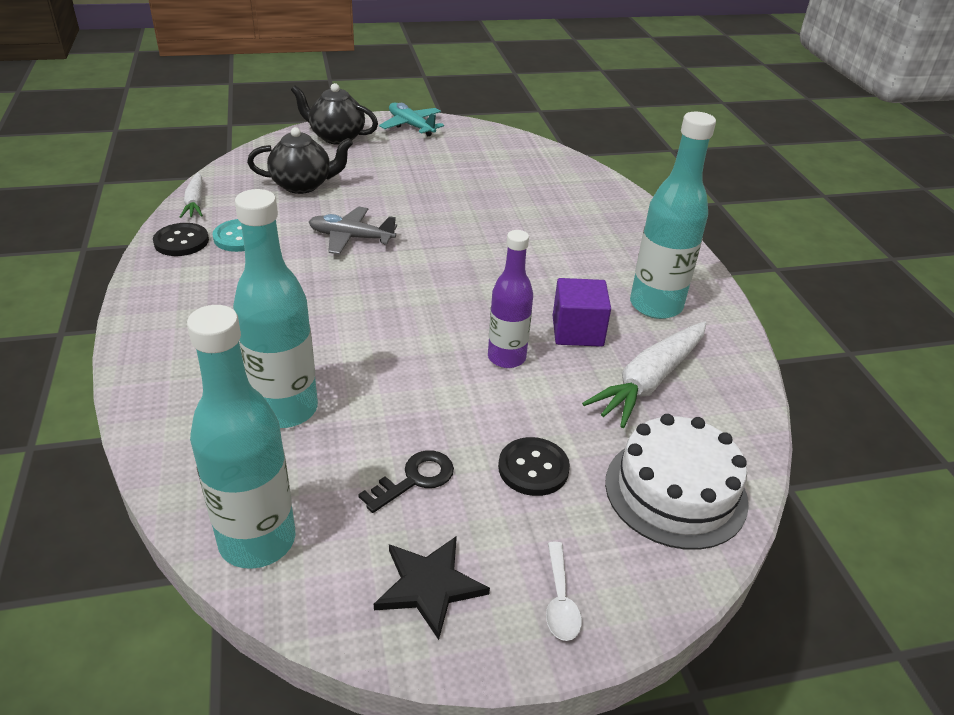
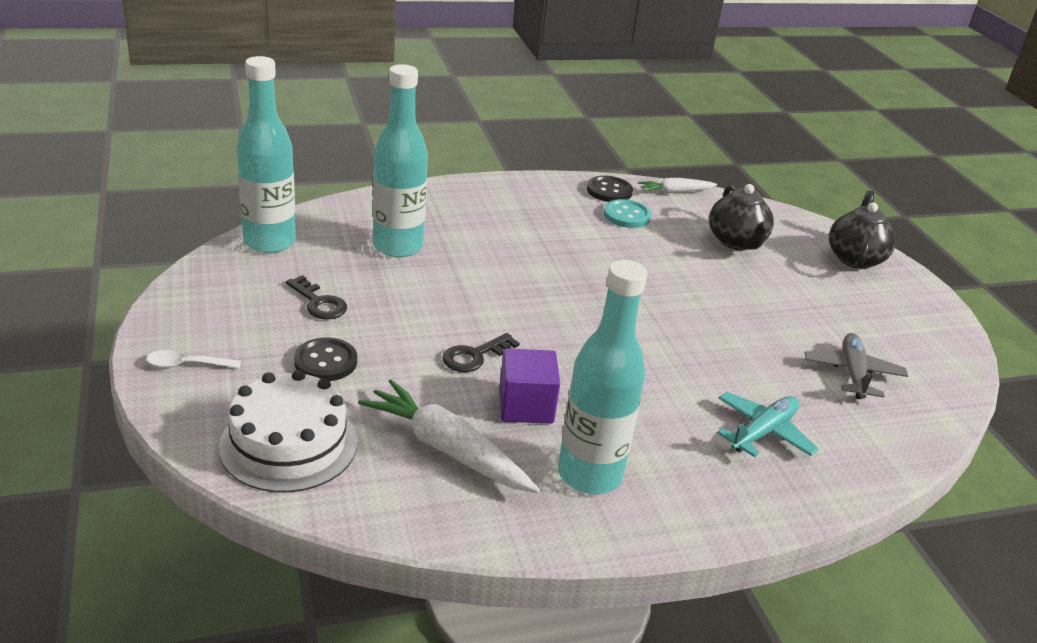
camera: 85 degrees right, 5 degrees down
(351, 238) = (650, 270): grey plane -> grey plane (853, 373)
(411, 126) = (925, 308): turquoise plane -> turquoise plane (763, 432)
(429, 586) = (215, 307): black star -> none
(506, 358) = (474, 356): purple bottle -> black key

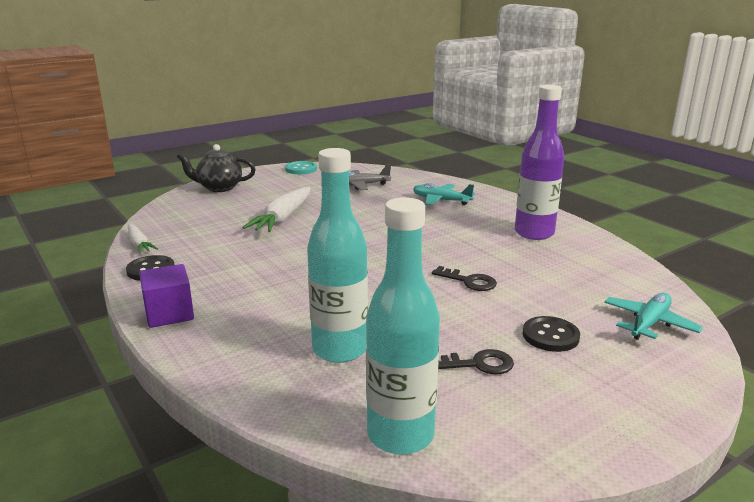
camera: 105 degrees left, 10 degrees down
(187, 365) = (645, 402): white spoon -> none
(289, 444) = (649, 323): white cake -> turquoise plane
(319, 303) = (478, 364): black key -> black key turned 60 degrees clockwise
(447, 449) = (572, 272): white carrot -> white carrot (283, 218)
(526, 406) = (500, 257): purple cube -> purple cube (169, 314)
(589, 475) = (534, 233): turquoise bottle -> purple bottle
(627, 215) = (199, 257): turquoise button -> turquoise button (301, 169)
(736, 242) = (220, 218): black teapot -> none

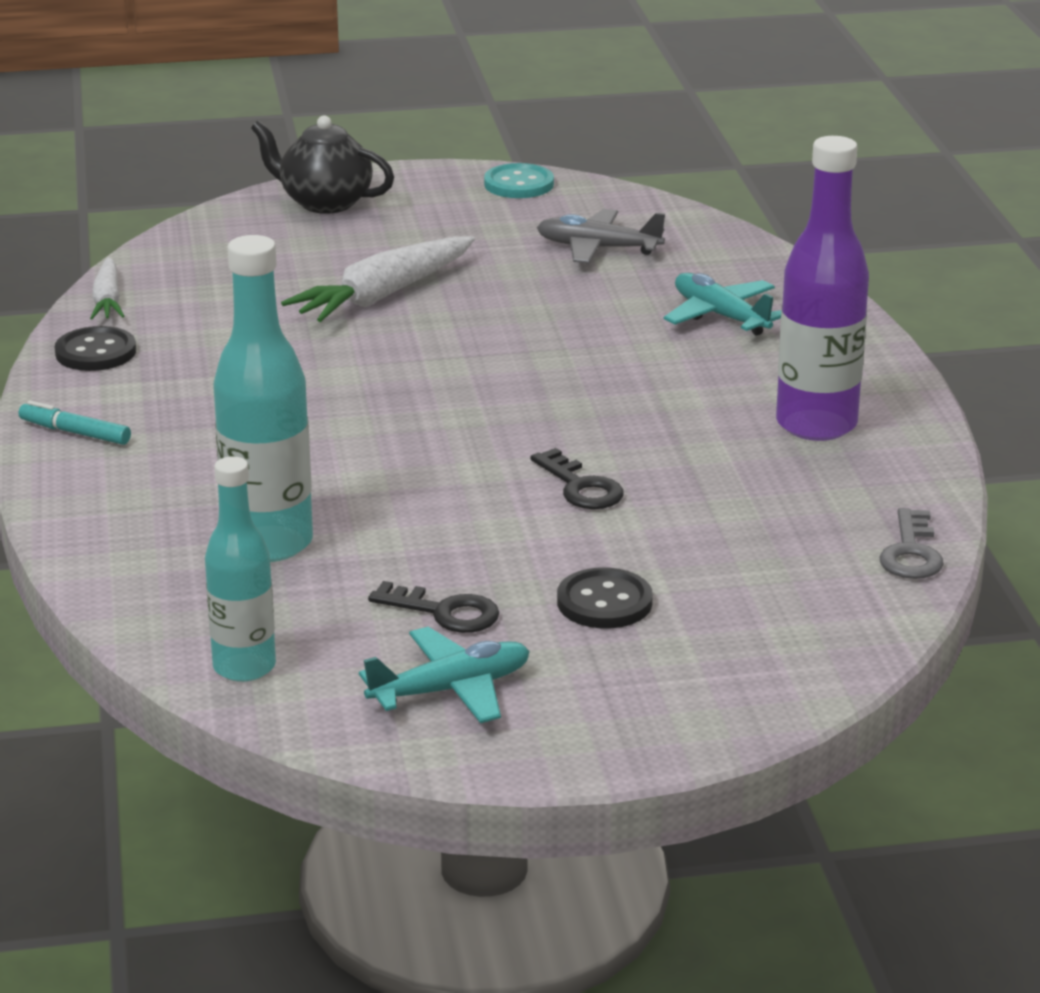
camera: 25 degrees right, 5 degrees up
(169, 314) = (75, 433): purple cube -> turquoise marker
(400, 435) = (244, 667): turquoise bottle -> turquoise bottle, size x0.66
(646, 277) = (911, 552): none -> grey key
(649, 323) = (794, 625): turquoise plane -> turquoise plane (451, 690)

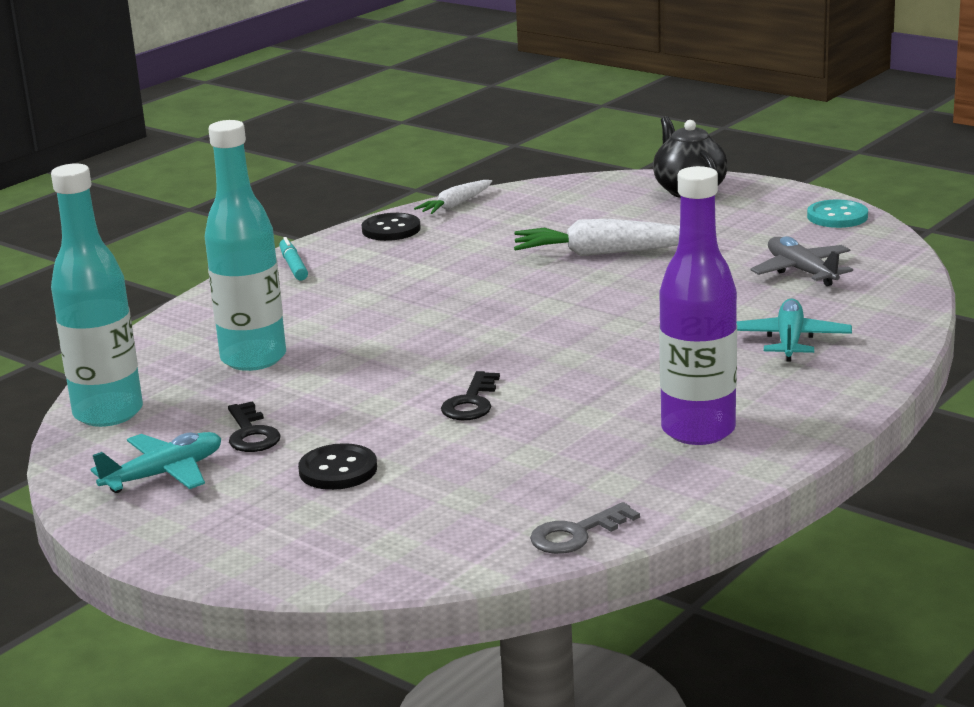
camera: 50 degrees right, 5 degrees down
(244, 667) = (108, 413): turquoise bottle -> turquoise bottle, size x1.52
(451, 690) = (164, 474): turquoise plane -> turquoise plane turned 60 degrees counterclockwise

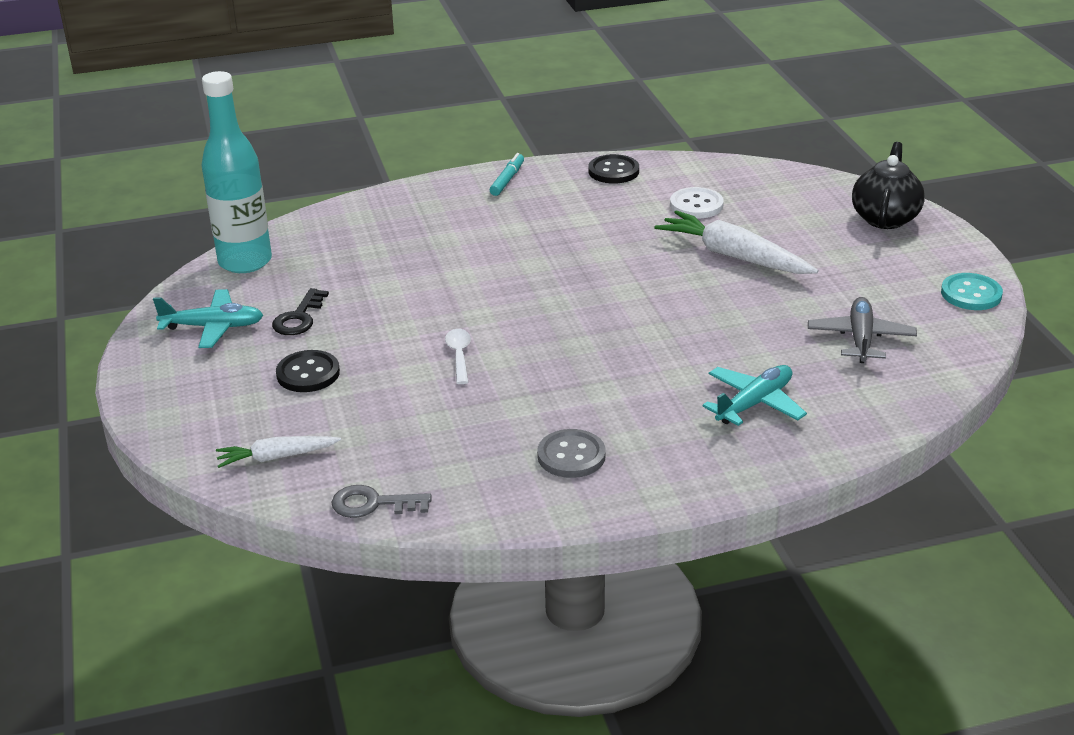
camera: 35 degrees right, 10 degrees up
(253, 359) = (380, 253): turquoise bottle -> none
(455, 205) = (688, 165): white carrot -> white carrot (276, 457)
(471, 402) = (459, 355): black key -> white spoon
(511, 230) = (696, 205): none -> white button
(698, 431) = (571, 456): purple bottle -> grey button

